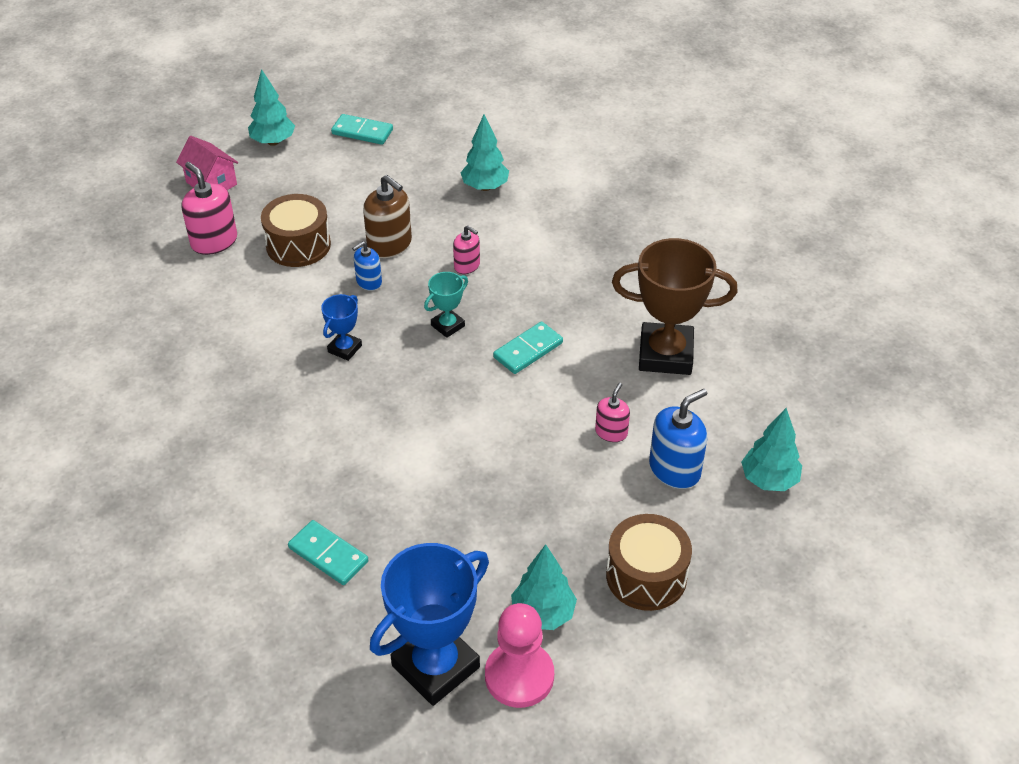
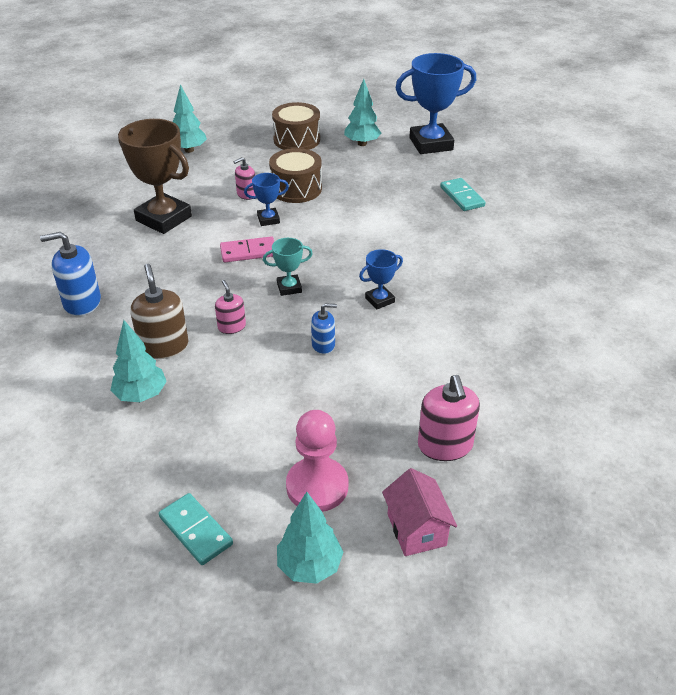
camera: 150 degrees left, 5 degrees down
(298, 245) = (363, 406): brown drum -> brown drum (296, 189)
(389, 244) = (279, 372): brown soap dispenser -> brown soap dispenser (164, 346)
(519, 676) = (392, 130): pink pawn -> pink pawn (317, 486)
(528, 350) = (248, 252): turquoise domino -> pink domino
(548, 404) = (268, 219): none -> blue trophy
(674, 469) = (231, 169): blue soap dispenser -> blue soap dispenser (82, 302)

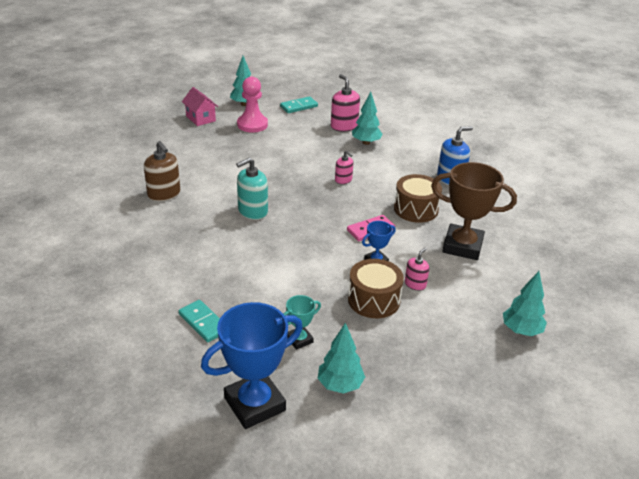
camera: 160 degrees right, 5 degrees down
(164, 346) = (375, 164): brown soap dispenser -> brown soap dispenser (164, 194)
(195, 531) = (298, 106): turquoise domino -> turquoise domino turned 60 degrees counterclockwise
(289, 288) = (322, 209): turquoise trophy -> turquoise trophy (299, 340)
(297, 140) = (420, 374): brown drum -> brown drum (416, 209)
(323, 345) = (279, 179): blue soap dispenser -> none
(379, 300) = (252, 211): blue trophy -> turquoise soap dispenser
(445, 445) = (192, 146): pink soap dispenser -> pink soap dispenser (344, 126)

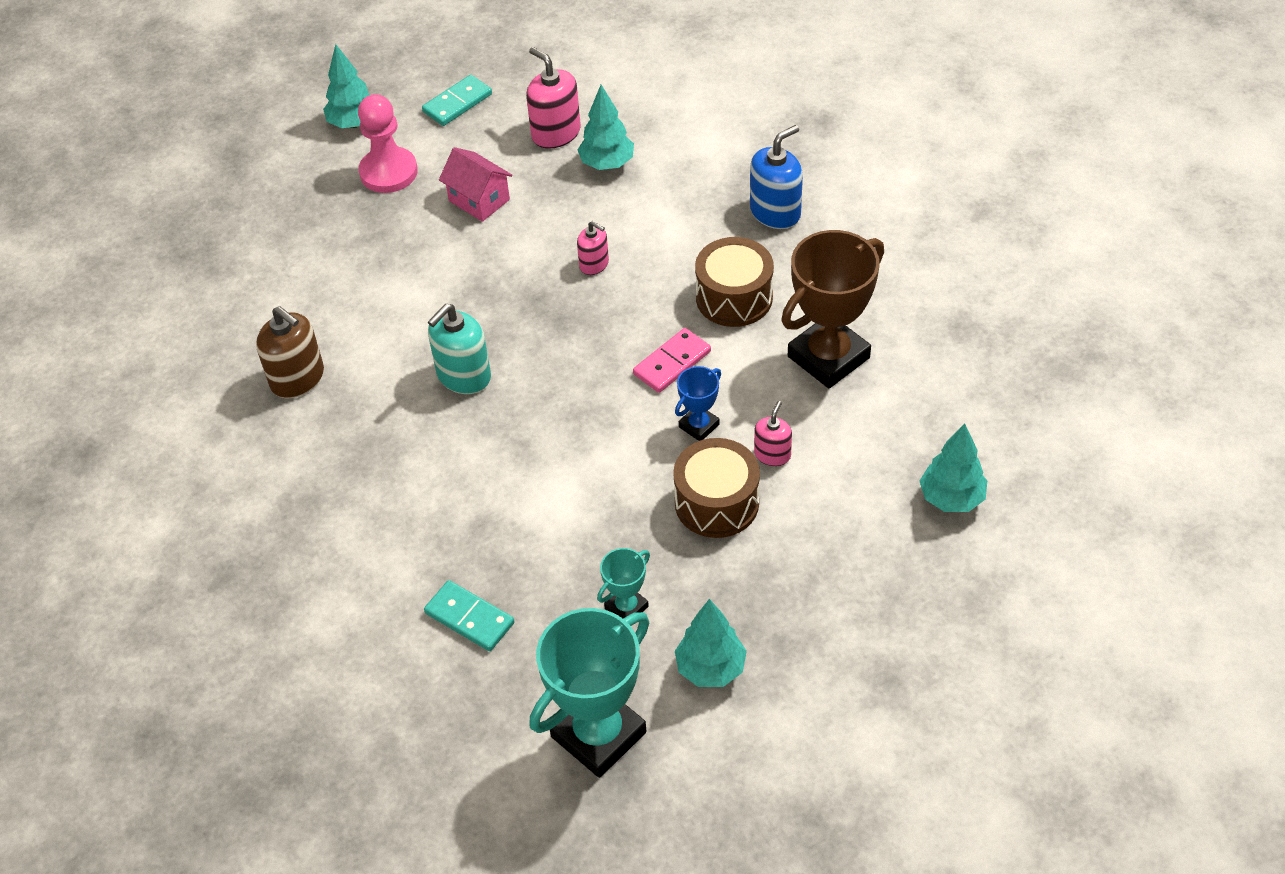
camera: 10 degrees left, 15 degrees up
(200, 118) = (288, 181): pink house -> pink house (479, 200)
(254, 404) = (598, 734): blue trophy -> turquoise trophy
(462, 246) = (828, 357): brown trophy -> brown trophy turned 45 degrees counterclockwise

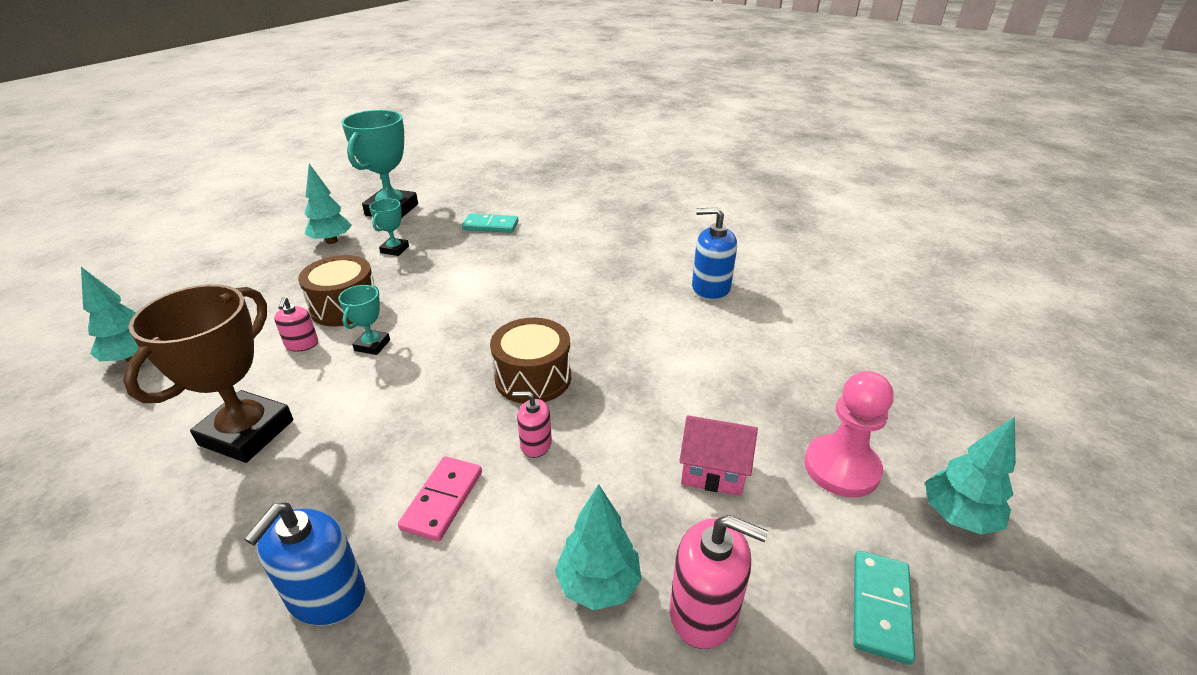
camera: 150 degrees right, 15 degrees down
(297, 378) = (710, 288): brown soap dispenser -> blue soap dispenser
(463, 375) = (590, 323): turquoise soap dispenser -> none
(672, 363) = (412, 381): pink domino -> pink domino (442, 500)
(699, 426) = (372, 345): blue trophy -> turquoise trophy
(734, 297) = (363, 459): brown drum -> brown drum (533, 377)

